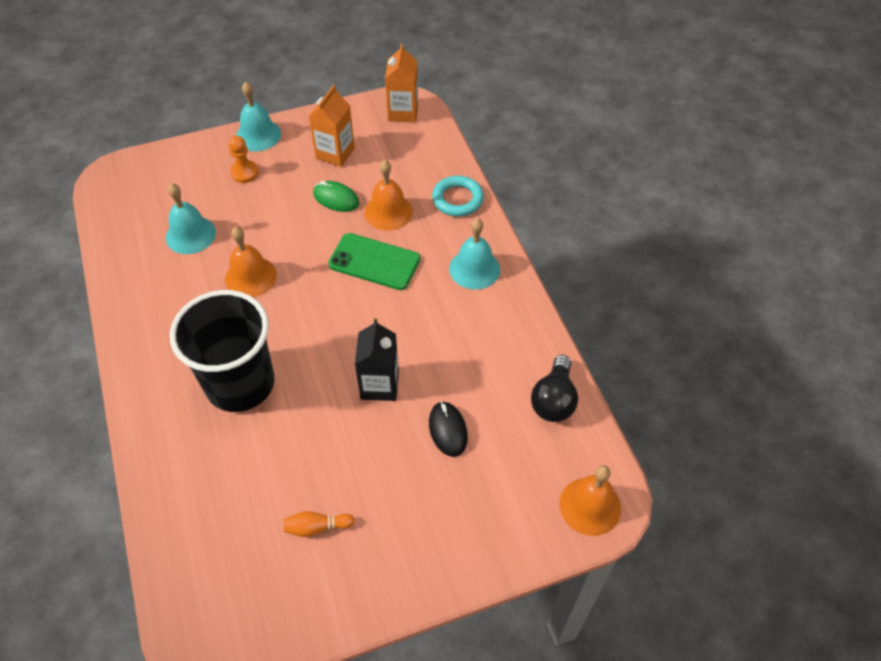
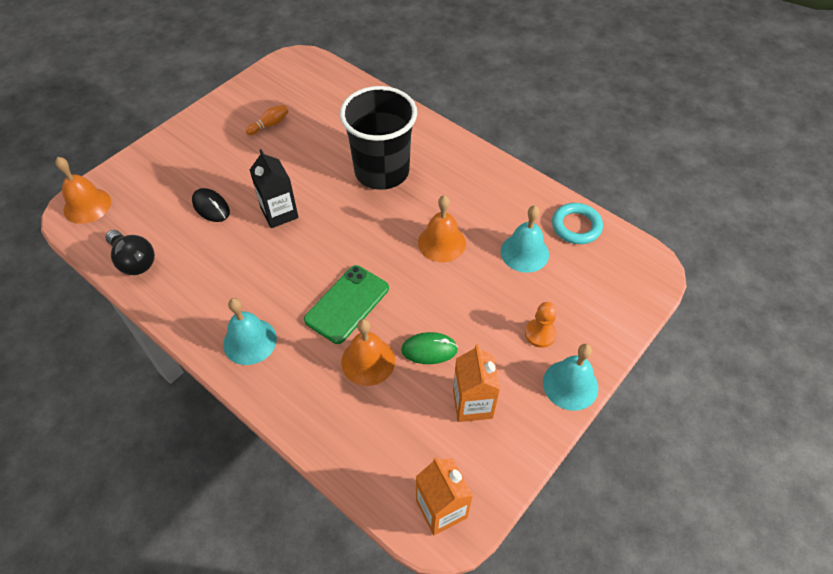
camera: 150 degrees right, 0 degrees up
(374, 262) = (347, 304): green phone -> green phone turned 45 degrees counterclockwise
(457, 199) = (306, 412): turquoise ring -> turquoise ring (576, 226)
(554, 400) = (134, 261): black light bulb -> black light bulb turned 150 degrees clockwise

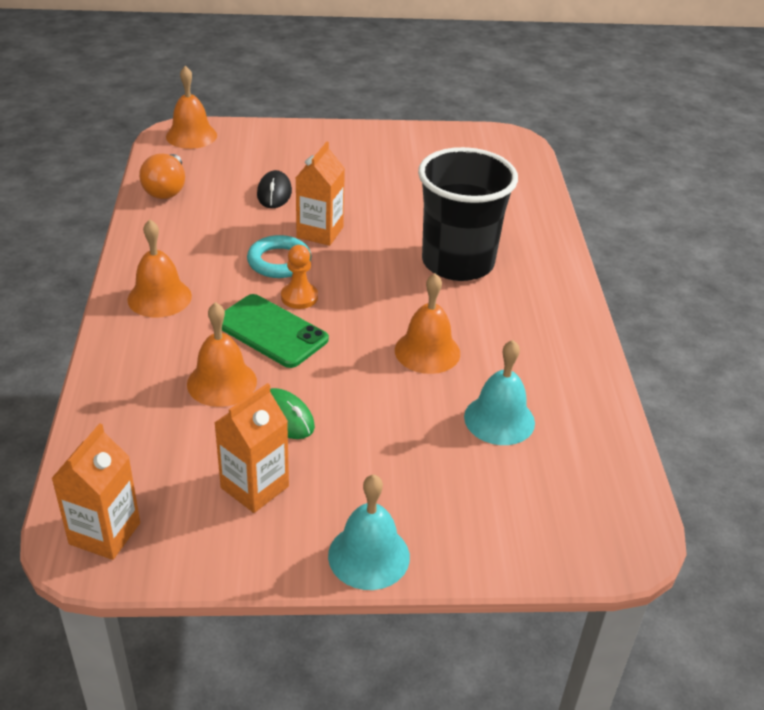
camera: 45 degrees right, 15 degrees down
(134, 261) = (166, 189): black light bulb -> orange light bulb
(250, 341) = (159, 297): turquoise bell -> orange bell
(269, 125) = (411, 169): orange bowling pin -> none
(279, 213) = (320, 232): black carton -> orange carton
(347, 304) = (271, 331): green phone -> green phone turned 45 degrees clockwise
(540, 334) = (406, 492): orange pawn -> orange pawn (299, 297)
(576, 226) = (594, 441): turquoise ring -> turquoise ring (279, 261)

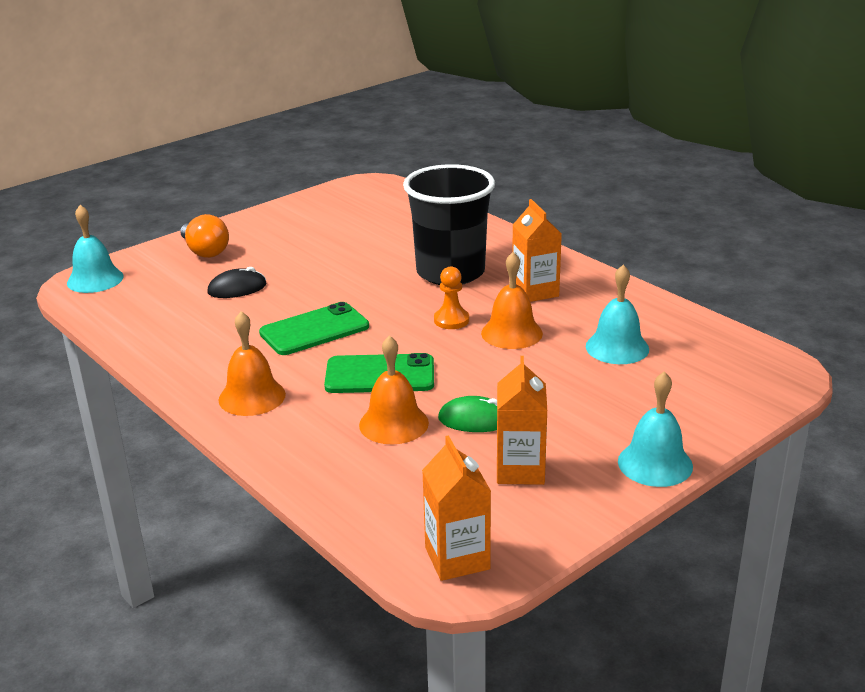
camera: 35 degrees left, 10 degrees down
(166, 189) = (135, 324): orange light bulb -> orange light bulb (205, 251)
(191, 136) = (95, 279): orange bell -> turquoise bell
(274, 193) = (237, 289): black mouse -> black mouse turned 75 degrees counterclockwise
(279, 261) = (314, 330): turquoise ring -> green phone
(299, 297) = (367, 344): orange pawn -> orange pawn (451, 320)
(320, 232) = (317, 298): orange carton -> orange carton (535, 291)

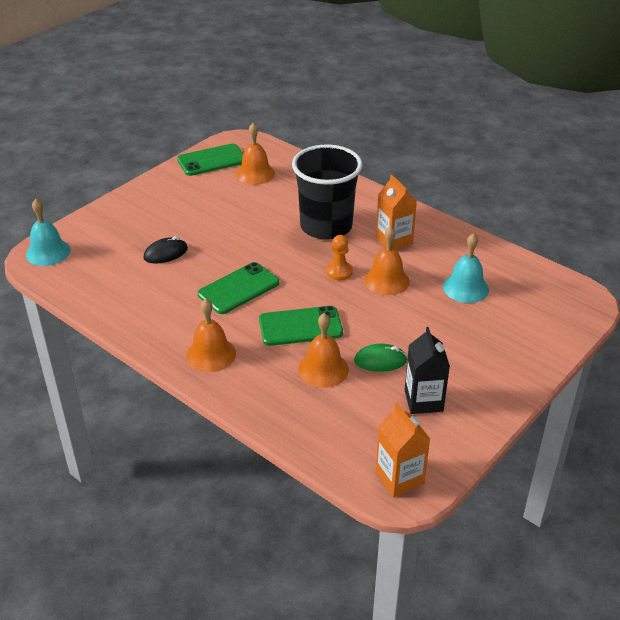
camera: 10 degrees left, 10 degrees up
(205, 251) = (127, 218): orange light bulb -> none
(330, 201) = (211, 160): none -> green phone
(379, 216) = (255, 173): none -> orange bell
(520, 470) = (423, 401): orange carton -> black carton
(655, 463) = (514, 386): turquoise bell -> none

